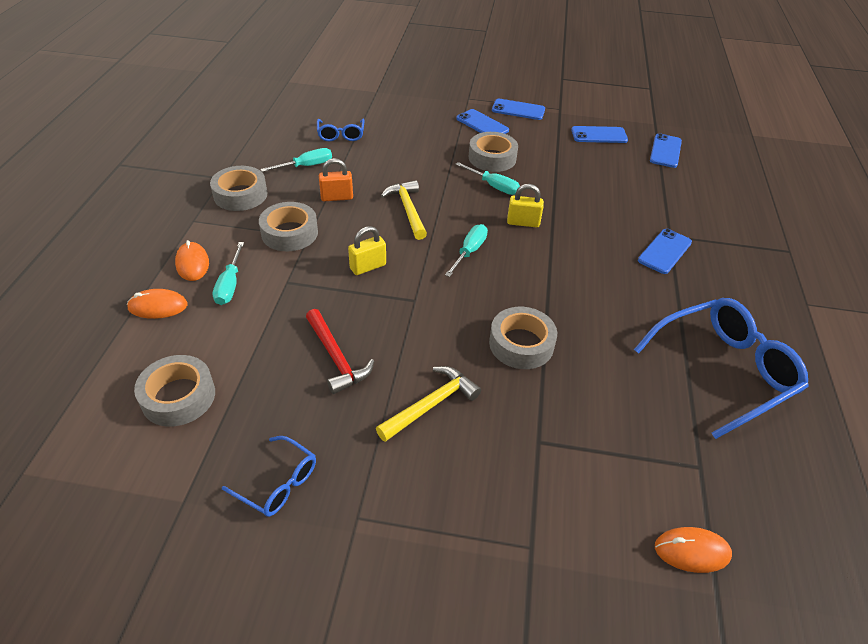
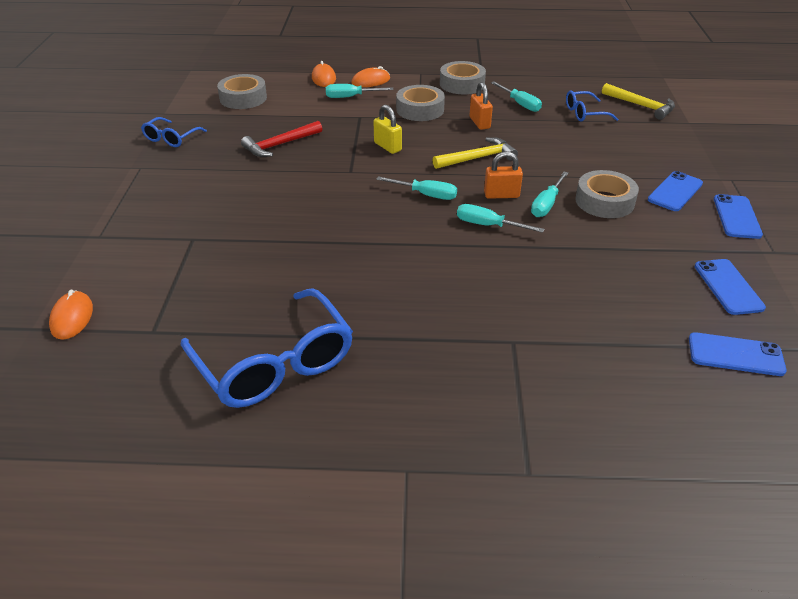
camera: 85 degrees right, 5 degrees down
(431, 405) = (233, 187): yellow hammer -> yellow hammer (641, 106)
(475, 207) = (501, 195): none -> orange padlock
(521, 344) = (302, 228): grey tape -> none
(523, 222) = (488, 225): yellow padlock -> turquoise screwdriver
(664, 251) = (476, 333): blue phone -> none

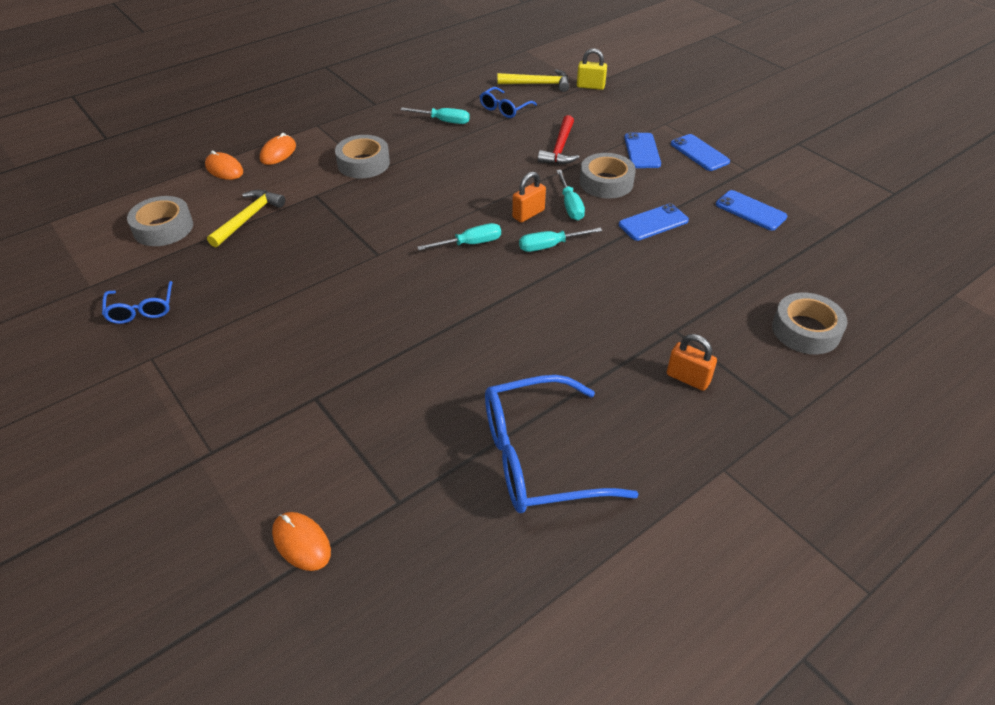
camera: 40 degrees left, 5 degrees up
(275, 364) = (538, 458): blue glasses -> blue glasses turned 150 degrees clockwise
(280, 145) = (274, 260): red hammer -> red hammer (560, 148)
(351, 97) = (280, 178): turquoise screwdriver -> none
(387, 147) = (380, 214): yellow padlock -> yellow padlock (590, 86)
(462, 84) = (370, 121): grey tape -> grey tape (805, 330)
(477, 158) = (470, 189): yellow hammer -> yellow hammer (248, 218)
(479, 123) = (432, 154): orange padlock -> orange padlock (688, 378)
(735, 354) = (804, 258): blue phone -> blue phone (653, 223)

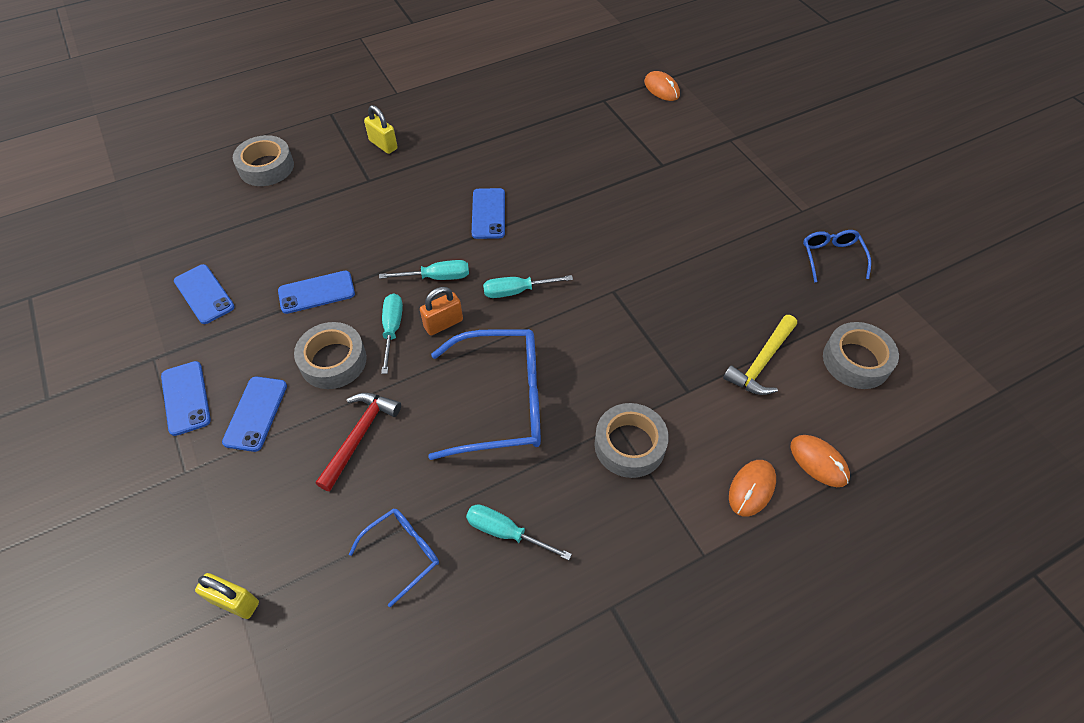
camera: 170 degrees left, 10 degrees up
(521, 310) = (488, 213): none -> blue phone
(538, 84) = (320, 627): yellow hammer -> none
(538, 458) = (511, 111): blue glasses -> blue glasses (502, 402)
(688, 378) = (383, 145): orange padlock -> yellow padlock

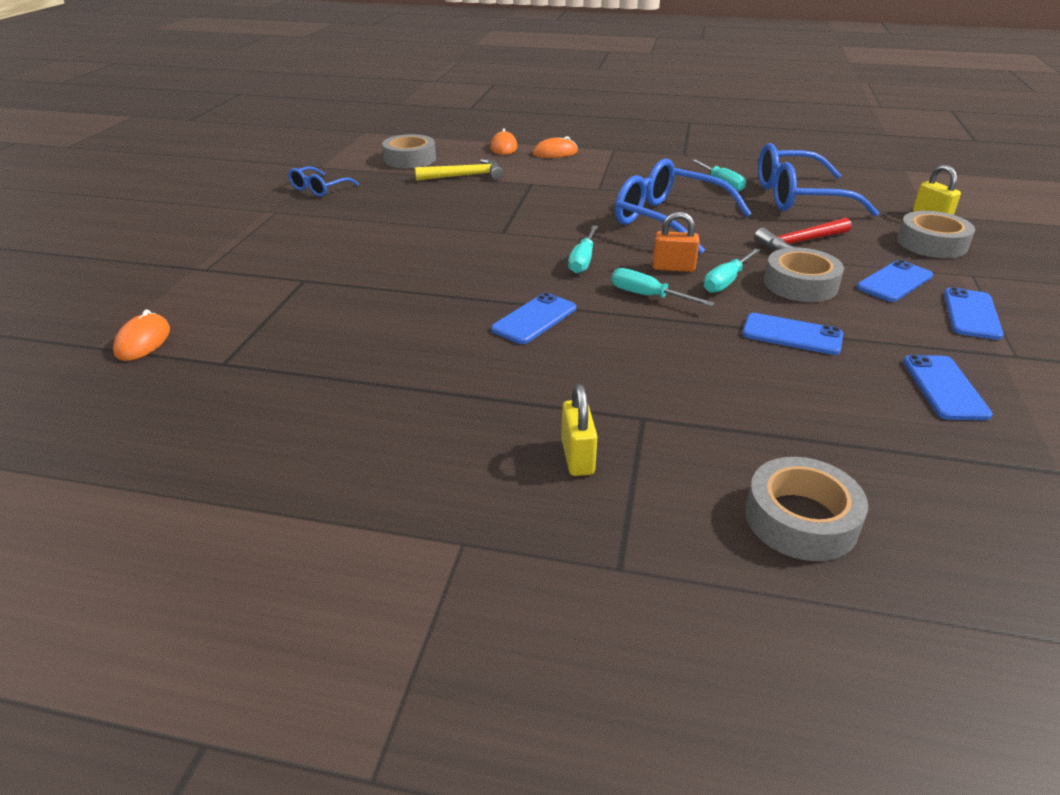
camera: 140 degrees left, 20 degrees down
(403, 553) = (797, 197): blue glasses -> blue glasses, size x1.95
(516, 291) = (583, 260): turquoise screwdriver -> turquoise screwdriver turned 75 degrees clockwise
(629, 445) = (602, 181): grey tape -> grey tape (931, 243)

